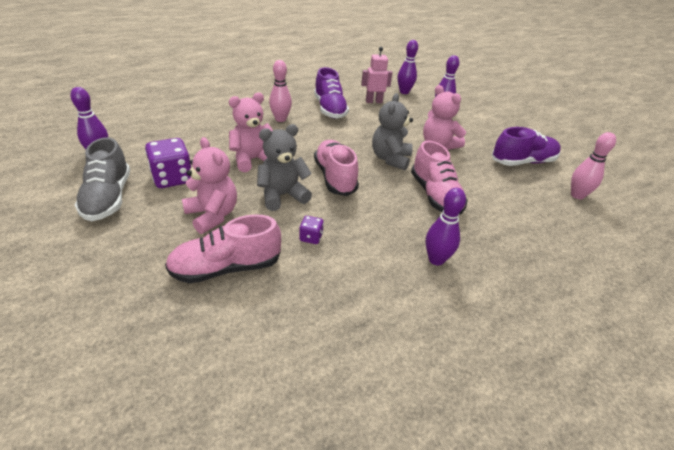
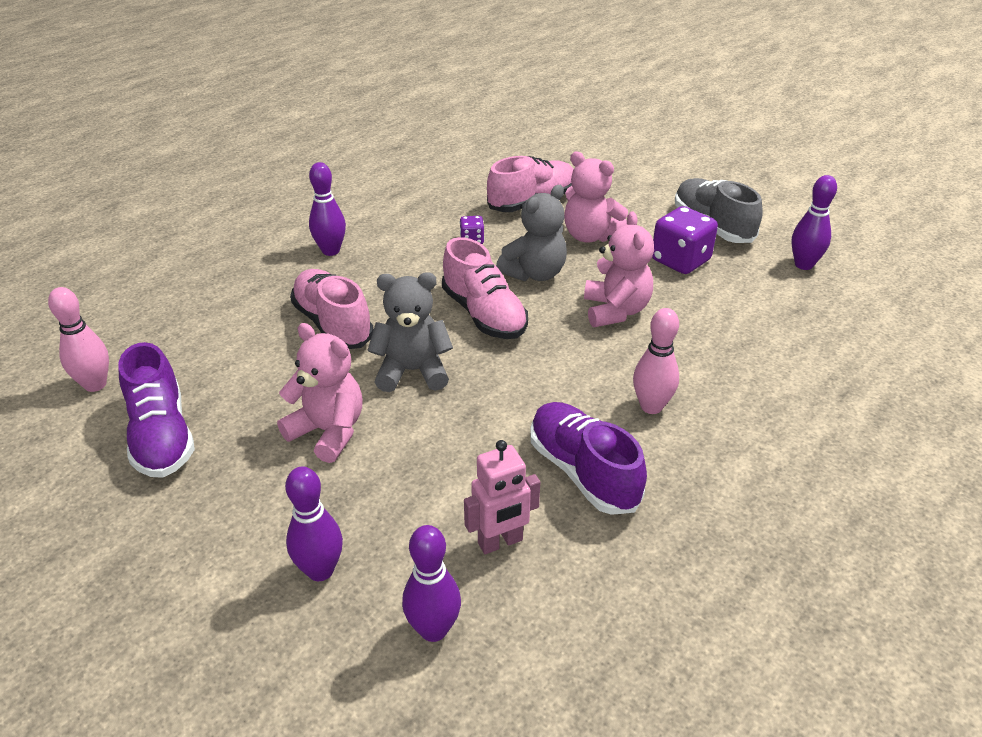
camera: 165 degrees right, 0 degrees up
(253, 160) = (615, 311): pink teddy bear -> pink teddy bear turned 45 degrees counterclockwise
(390, 159) = (412, 371): grey teddy bear -> grey teddy bear turned 90 degrees counterclockwise
(523, 162) = (162, 436): purple shoe -> purple shoe turned 75 degrees counterclockwise

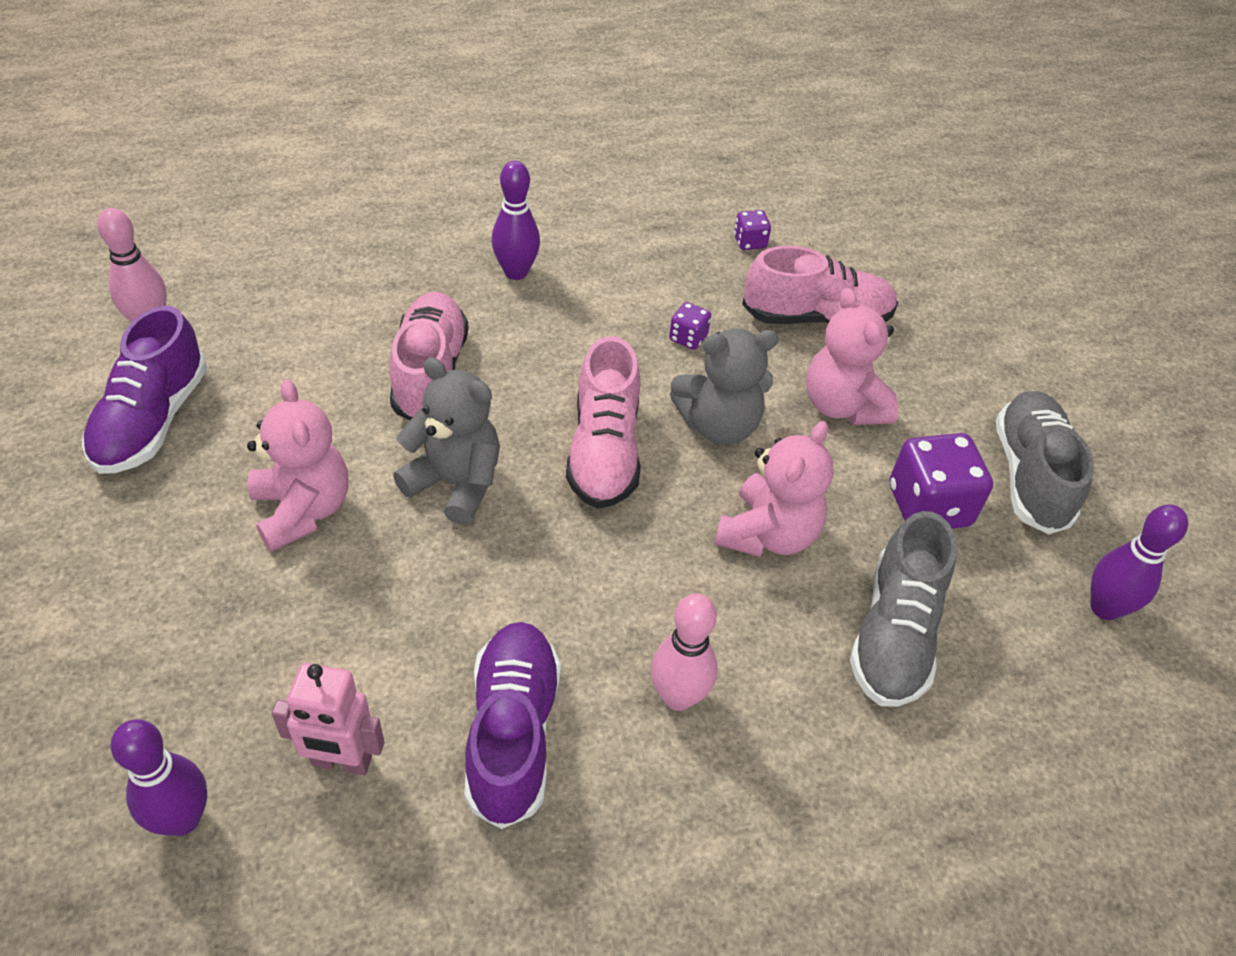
camera: 30 degrees right, 10 degrees up
(320, 570) = (147, 673): purple bowling pin -> none
(456, 181) = (749, 242): none -> purple dice
(724, 323) = (894, 634): none -> grey shoe

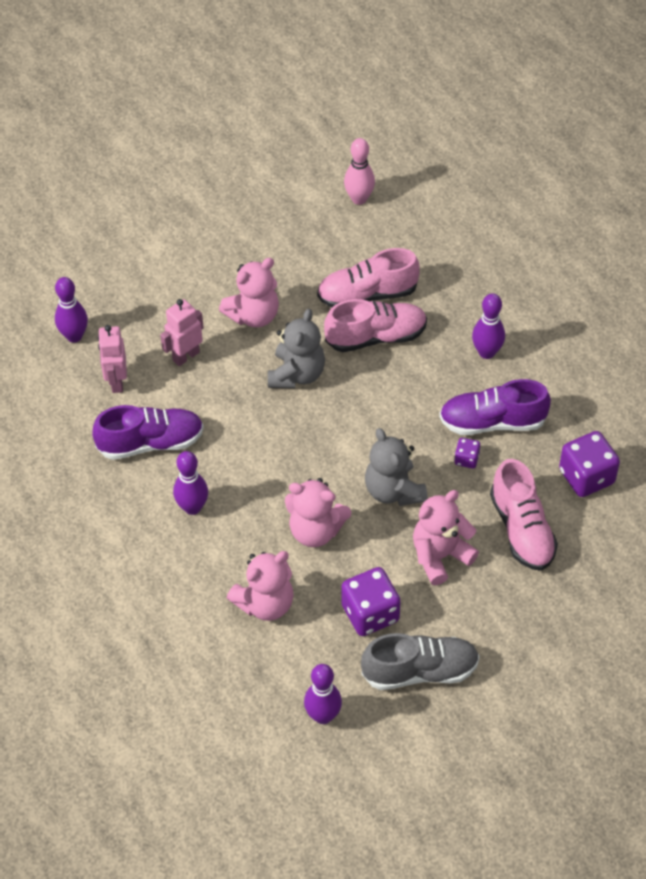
camera: 80 degrees right, 5 degrees up
(152, 421) = (288, 231): purple shoe -> purple shoe (492, 422)
(338, 630) = (186, 356): none -> pink robot
(604, 451) = (348, 437): pink shoe -> pink shoe (367, 295)
(678, 696) = (192, 507): pink bowling pin -> purple bowling pin
(749, 242) = (586, 477): purple dice -> purple dice, size x2.01
(894, 634) = (265, 603): grey shoe -> pink teddy bear

